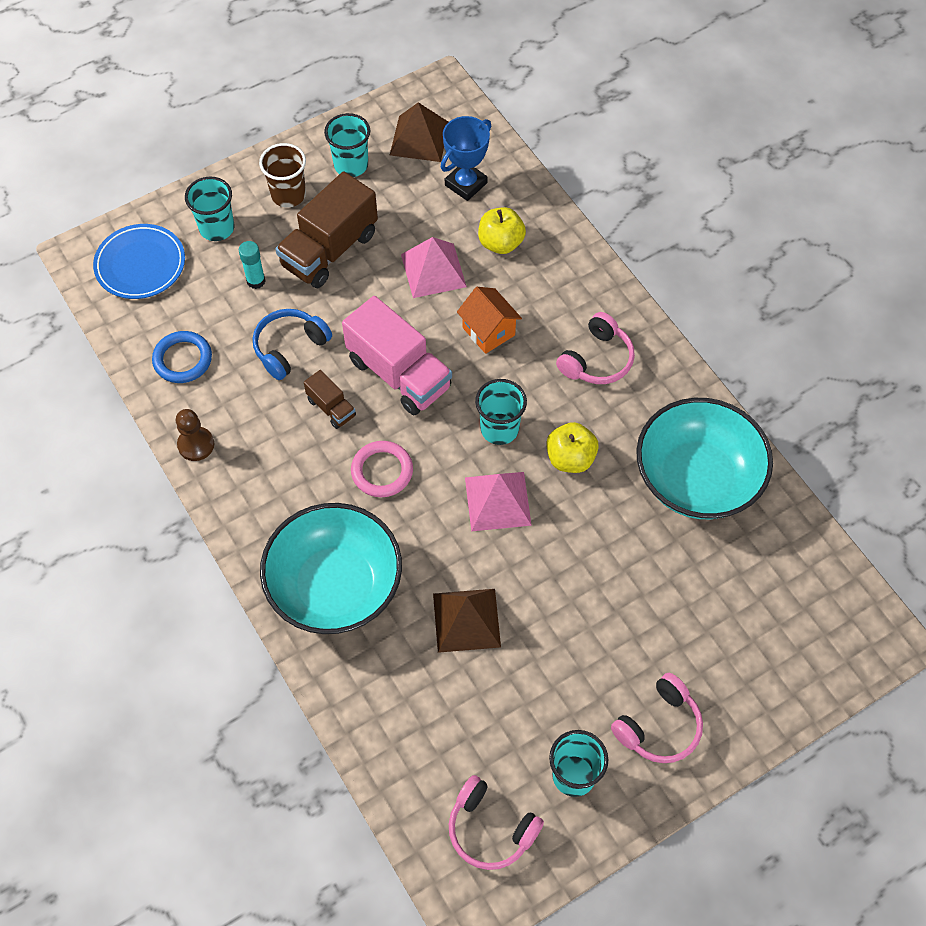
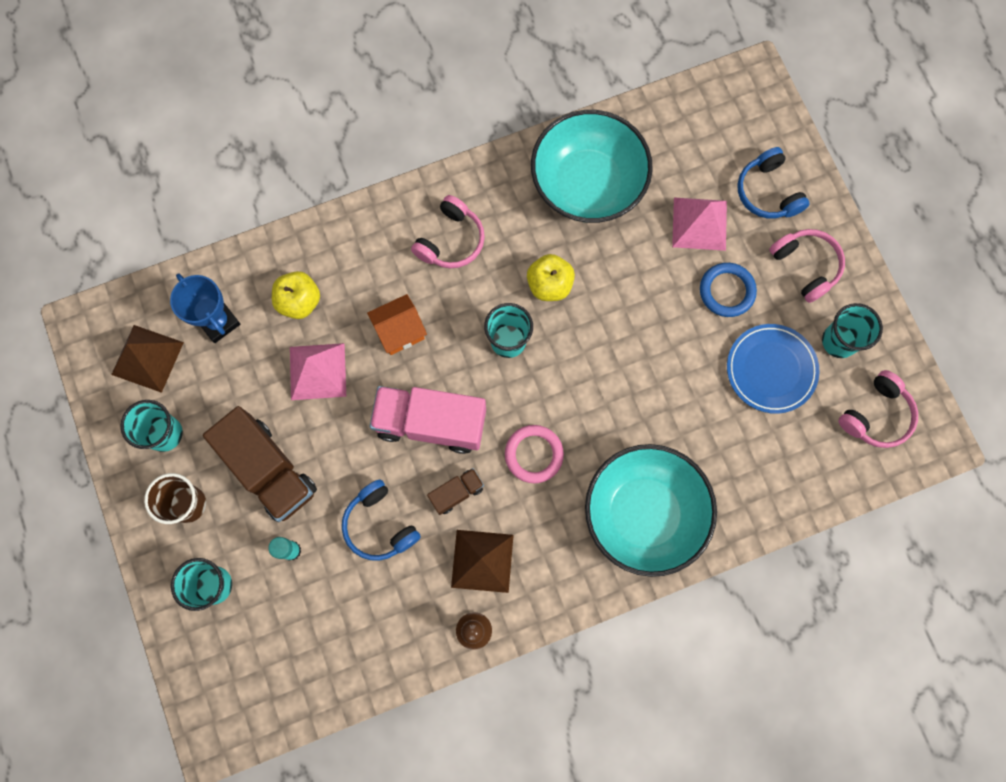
camera: 80 degrees left, 15 degrees up
(140, 264) = (242, 672): blue plate -> blue plate (771, 369)
(183, 359) = (372, 636): blue ring -> blue ring (727, 291)
(399, 374) = (431, 423): pink truck -> pink truck turned 135 degrees counterclockwise
(466, 620) = (692, 403): brown pyramid -> brown pyramid (482, 561)
(497, 501) = (582, 356): pink pyramid -> pink pyramid (699, 224)
(597, 359) = (451, 240): pink headphones -> pink headphones turned 75 degrees clockwise
(741, 672) = (768, 192): none -> blue headphones

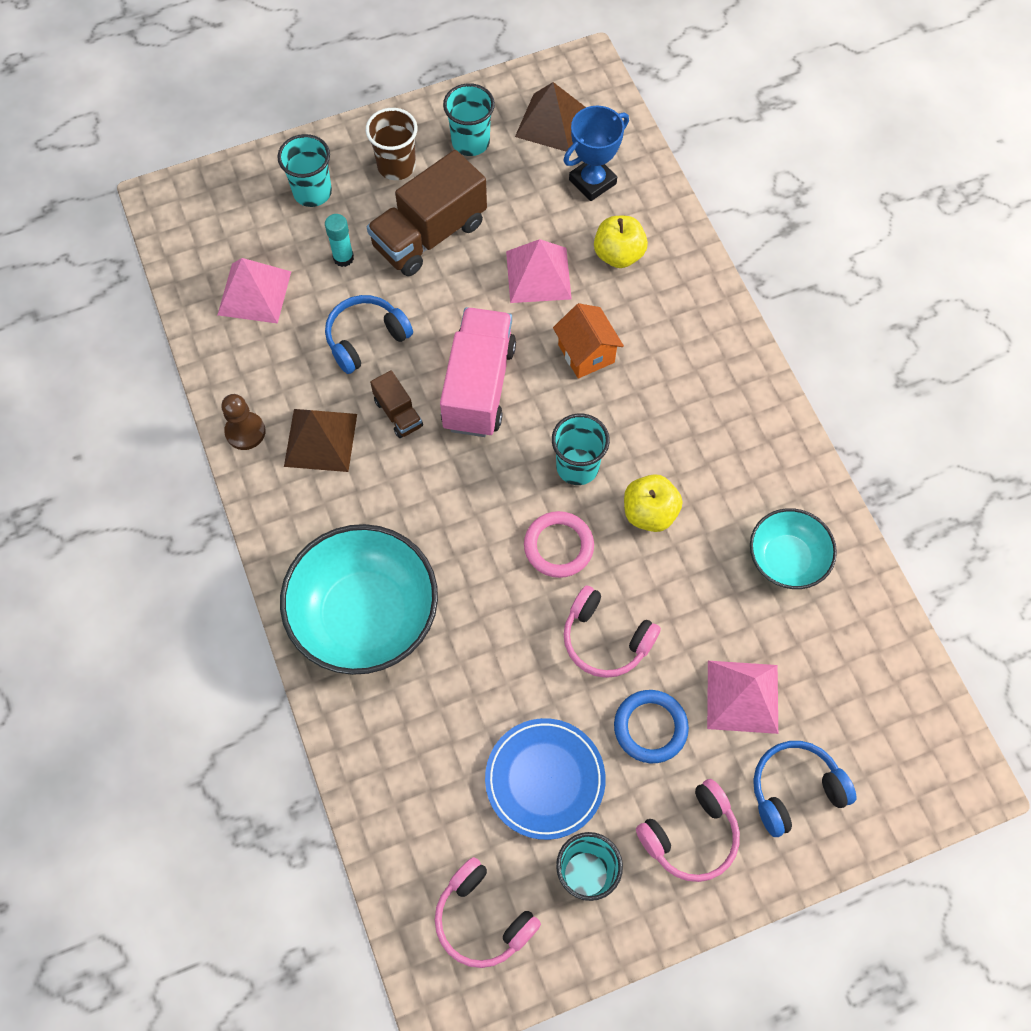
camera: 90 degrees right, 10 degrees down
(327, 634) = (254, 293): none -> pink pyramid
(451, 240) = (700, 404): pink headphones -> pink headphones (605, 639)
(534, 454) = (440, 494): pink ring -> pink ring (558, 546)
(587, 184) = (786, 559): turquoise bowl -> turquoise bowl, size x0.57

